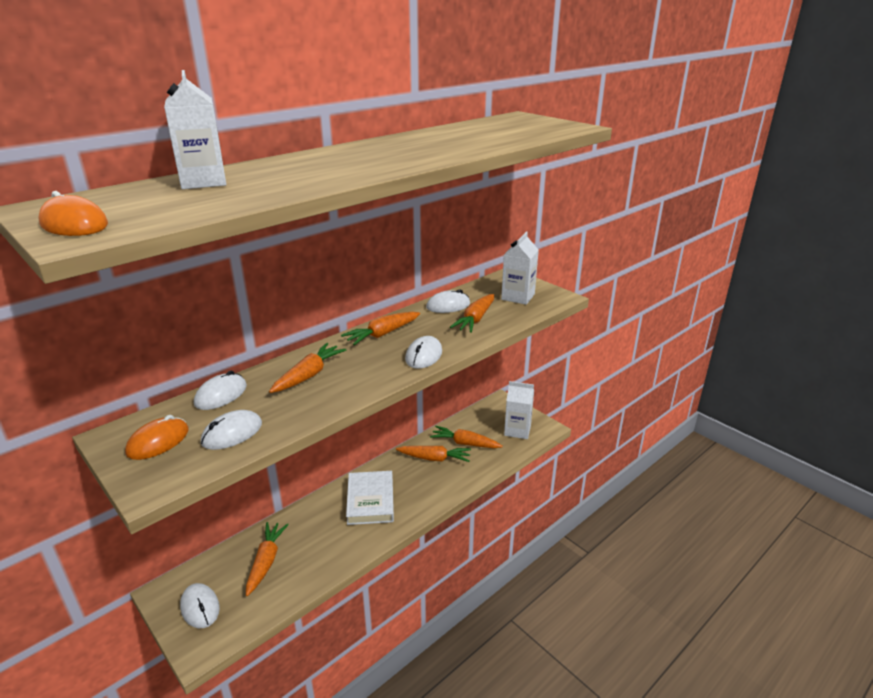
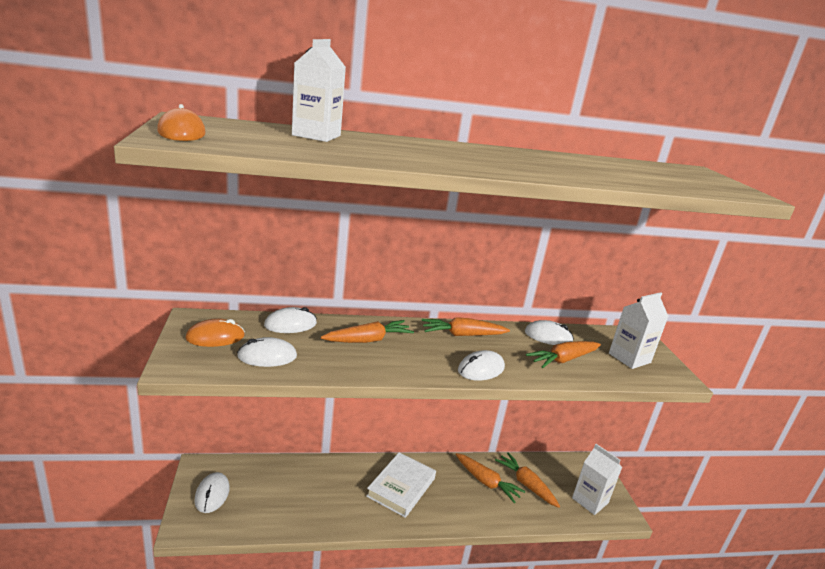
camera: 30 degrees right, 5 degrees down
(266, 561) = (283, 488): orange carrot -> none

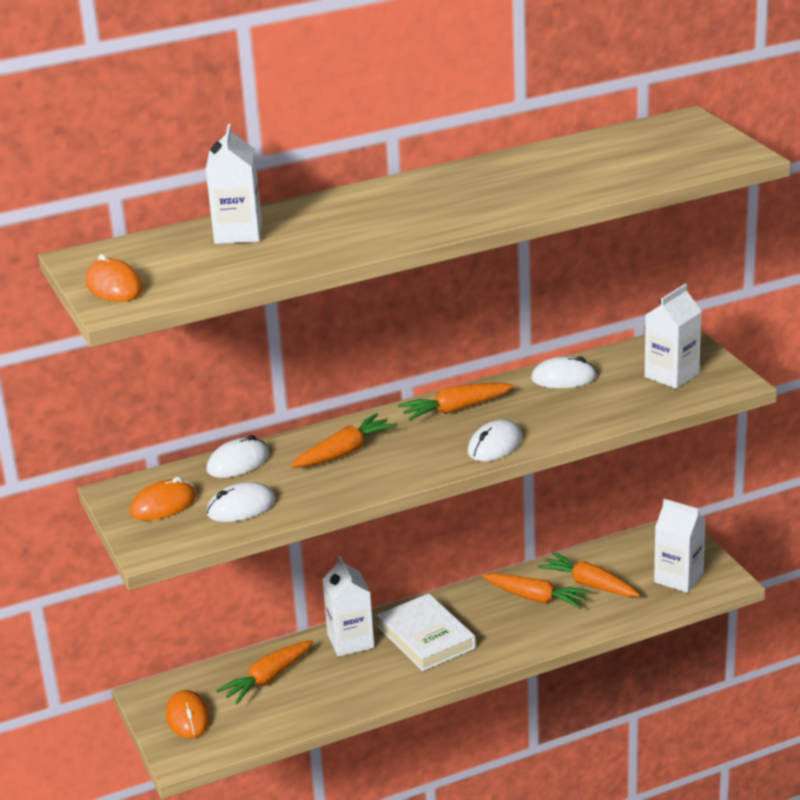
camera: 10 degrees left, 5 degrees up
(212, 494) = (188, 717): white mouse -> orange mouse
(350, 472) = (350, 641): none -> white carton
(401, 487) = (426, 637): white book -> white book turned 45 degrees counterclockwise
(563, 360) = (590, 403): orange carrot -> orange carrot (267, 678)

